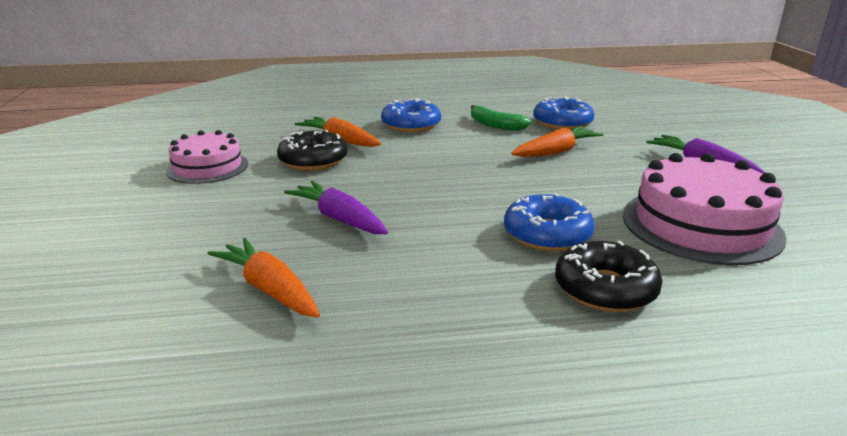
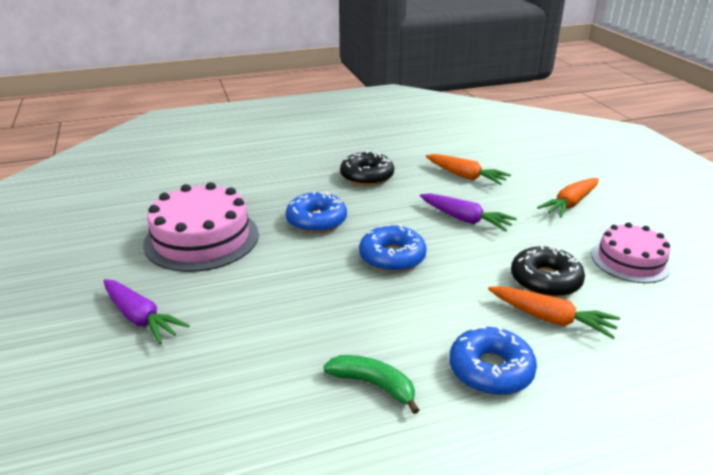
camera: 170 degrees right, 5 degrees up
(556, 152) = (295, 325): orange carrot -> orange carrot (570, 204)
(562, 123) = (274, 405): blue donut -> blue donut (392, 257)
(605, 289) = (288, 191): black donut -> black donut (367, 176)

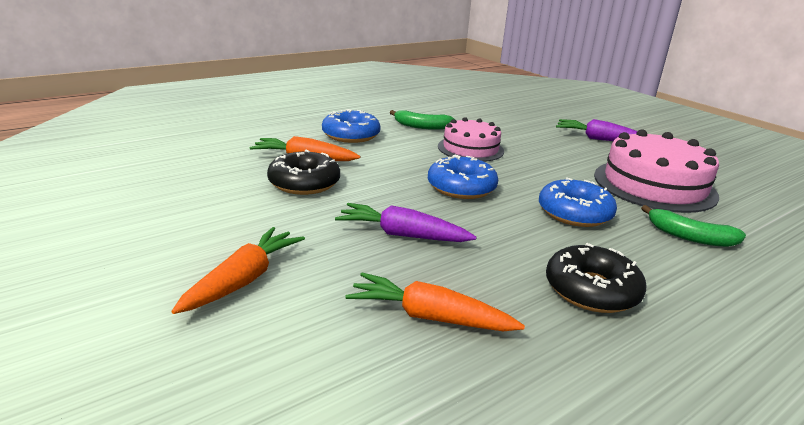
camera: 160 degrees right, 5 degrees down
(256, 194) = (689, 237): none -> green banana
(630, 260) = (199, 208): pink cake -> pink cake (470, 148)

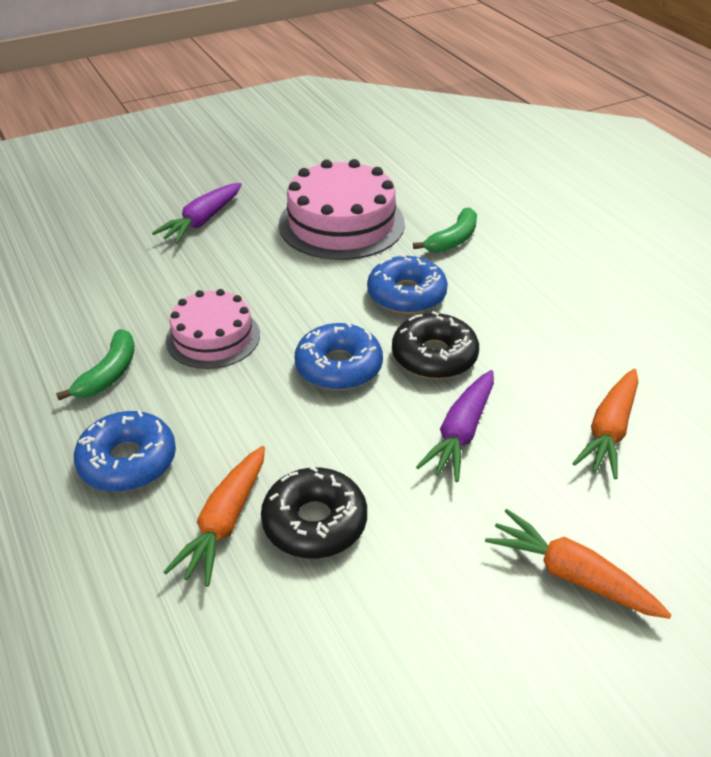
camera: 80 degrees left, 15 degrees up
(591, 290) = (550, 323): black donut -> black donut (434, 356)

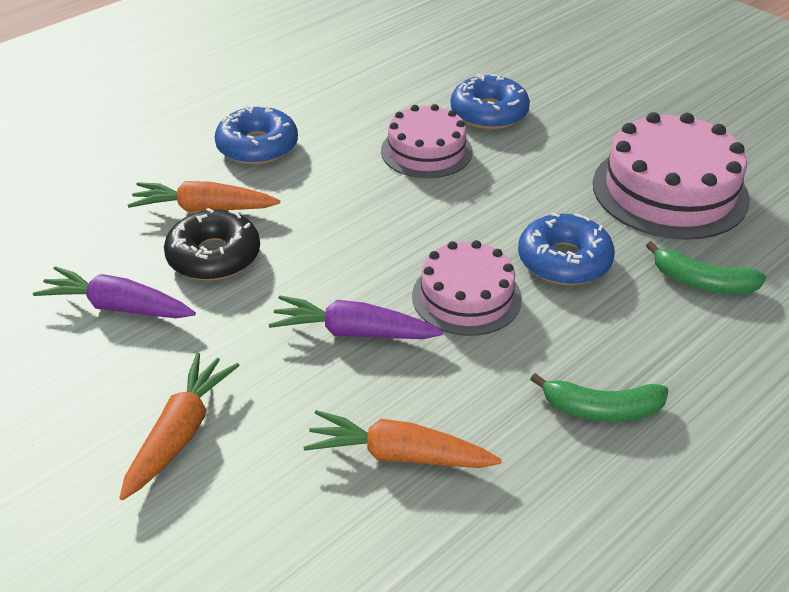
camera: 75 degrees right, 0 degrees up
(108, 374) = (354, 111): green banana -> green banana (601, 409)
(202, 221) = (604, 102): purple carrot -> purple carrot (117, 307)
(338, 367) = (419, 233): blue donut -> blue donut (489, 113)
(434, 356) = (466, 297): black donut -> pink cake

